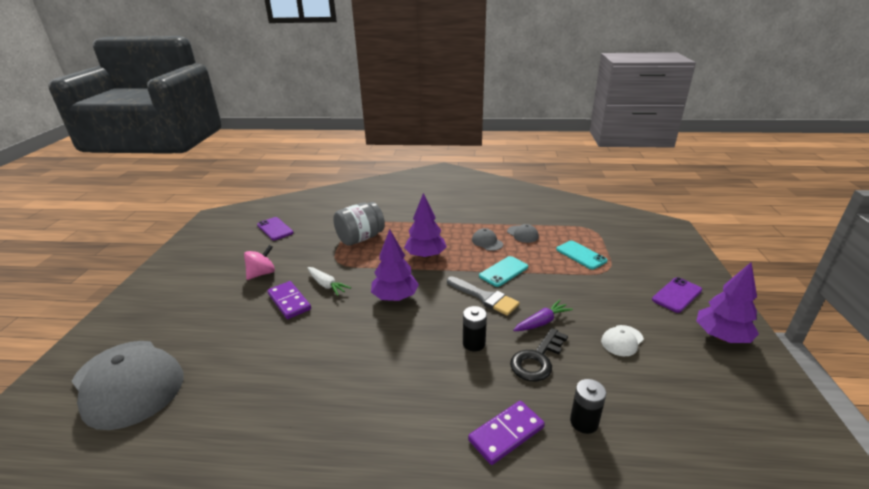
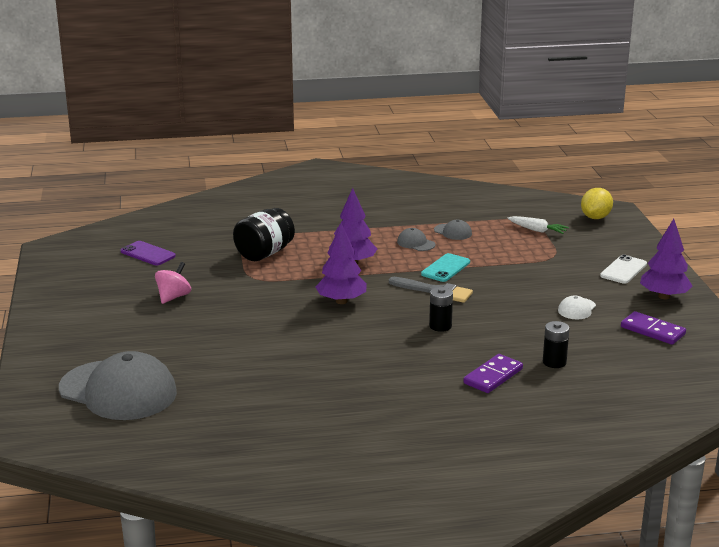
camera: 15 degrees left, 5 degrees down
(289, 302) = (228, 317): purple domino -> purple domino (652, 331)
(326, 285) = (258, 299): white carrot -> white carrot (537, 230)
(360, 238) = (264, 253): grey jar -> black jar
(537, 359) = (503, 330): black key -> none
(542, 322) = (499, 304): purple carrot -> none
(581, 255) = (523, 246): turquoise phone -> none
(653, 232) = (595, 217): none -> yellow lemon
(676, 295) = (623, 270): purple phone -> white phone

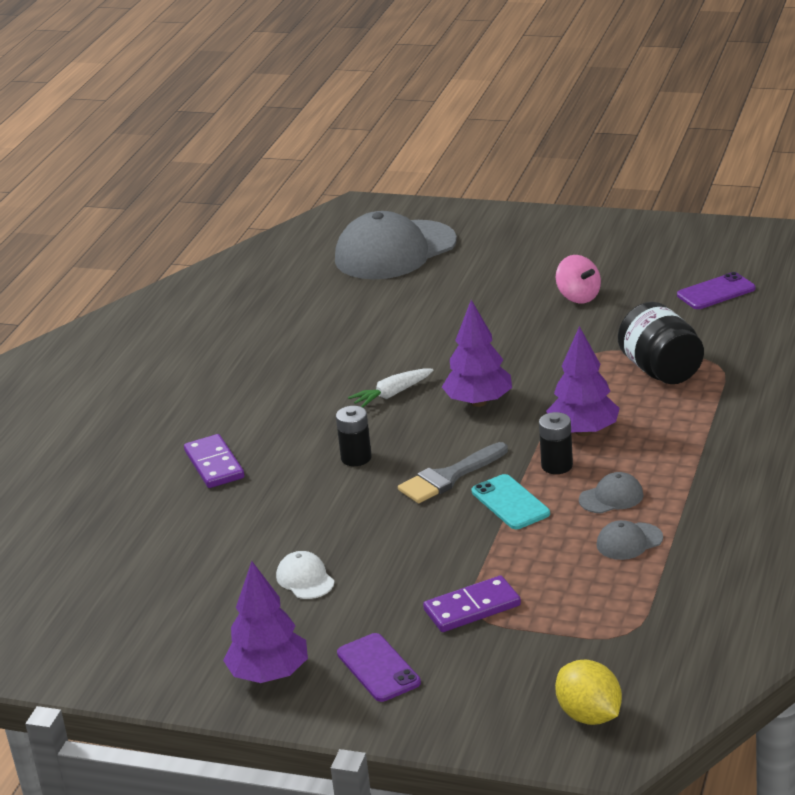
camera: 120 degrees right, 5 degrees up
(537, 230) = (579, 629): white carrot -> white carrot (392, 394)
(554, 362) = (200, 516): black battery -> black battery (557, 466)
(623, 270) = (378, 668): white phone -> purple phone
(652, 331) = (194, 623): purple domino -> purple domino (472, 608)

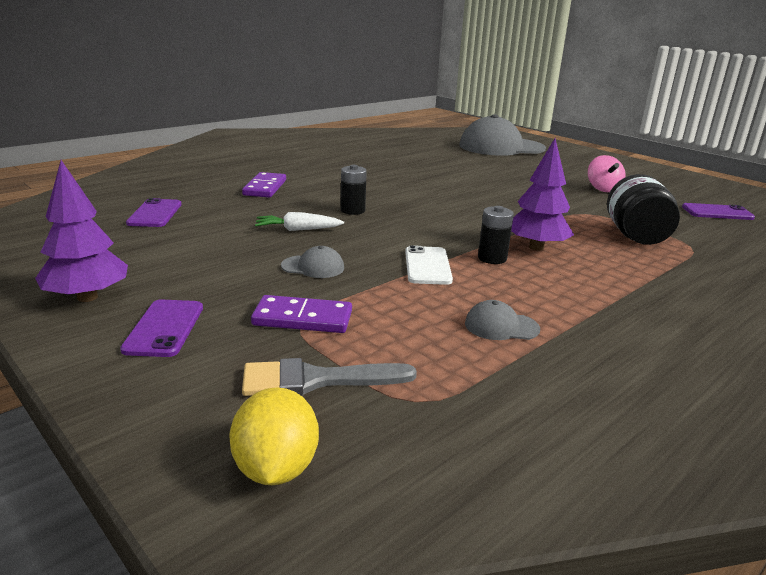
camera: 25 degrees right, 5 degrees down
(160, 559) = (155, 214): none -> purple phone
(305, 579) = (216, 254): white cap -> none
(392, 394) = (419, 192): white carrot -> white carrot (298, 229)
(449, 477) = (401, 238): grey brush -> grey brush (316, 380)
(479, 402) = (473, 211): purple tree -> none
(510, 503) = (427, 266): turquoise phone -> white phone
(611, 497) = (517, 291): grey cap -> grey cap (313, 267)

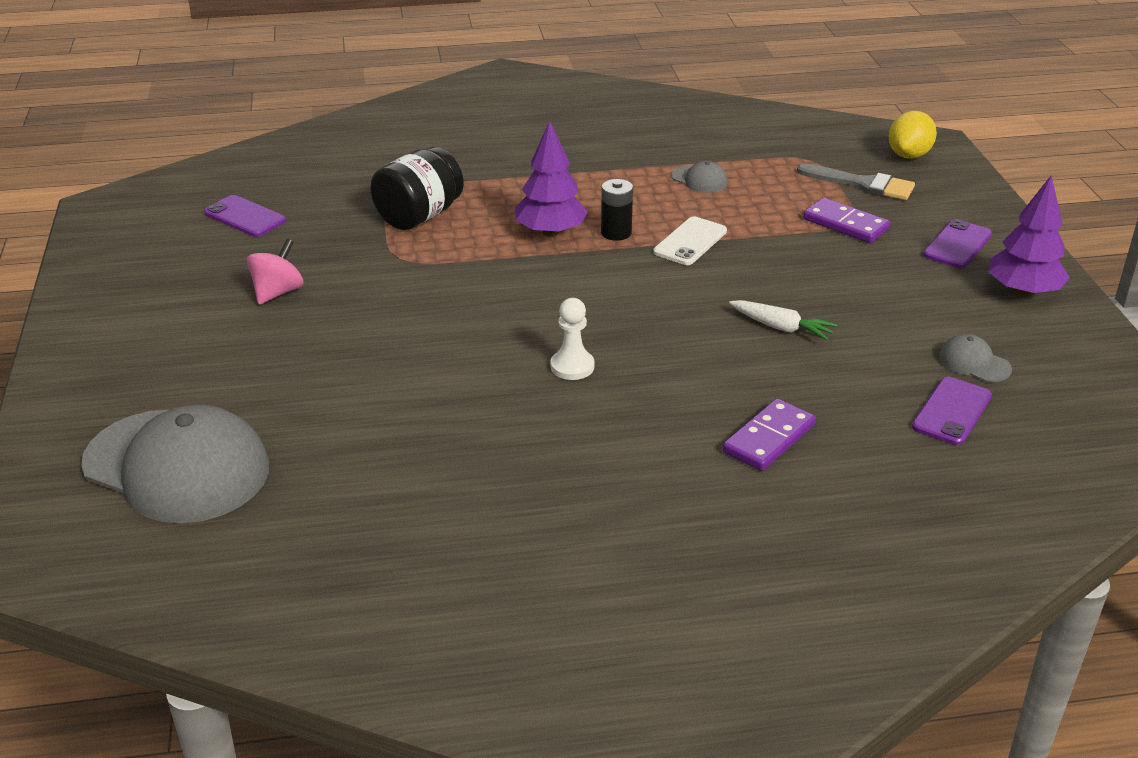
camera: 145 degrees left, 10 degrees up
(313, 267) = (802, 270): grey cap -> grey cap (974, 363)
(352, 210) = (684, 345): black battery -> none
(402, 192) = (572, 366): none -> white pawn

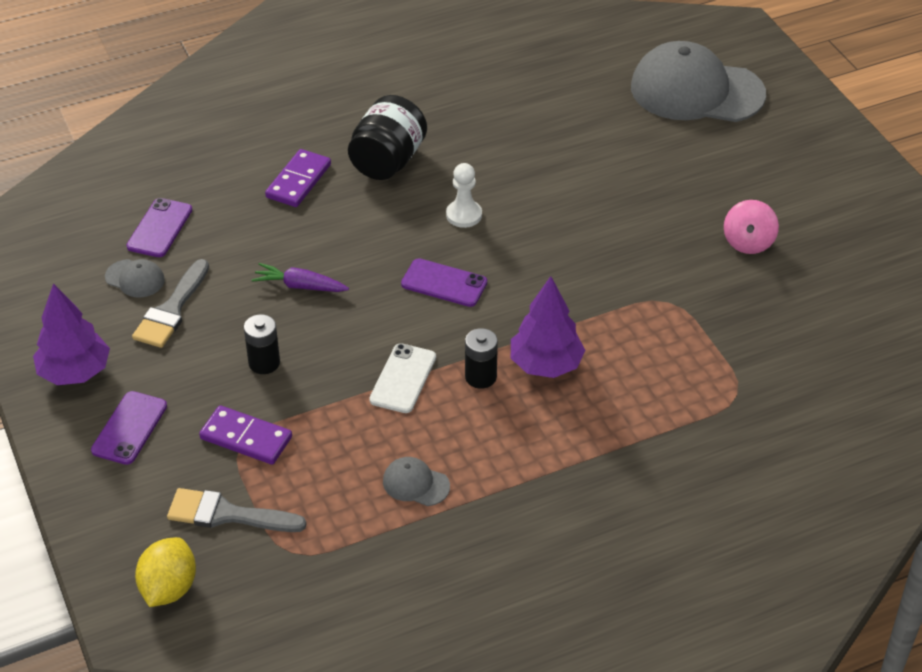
camera: 165 degrees right, 10 degrees up
(245, 217) = (855, 327): purple phone -> purple phone (444, 283)
(419, 216) = (687, 362): black jar -> black jar (388, 161)
(781, 327) = (300, 286): white carrot -> purple carrot
(826, 271) = (264, 363): none -> black battery
(927, 328) = (171, 310): none -> grey brush

